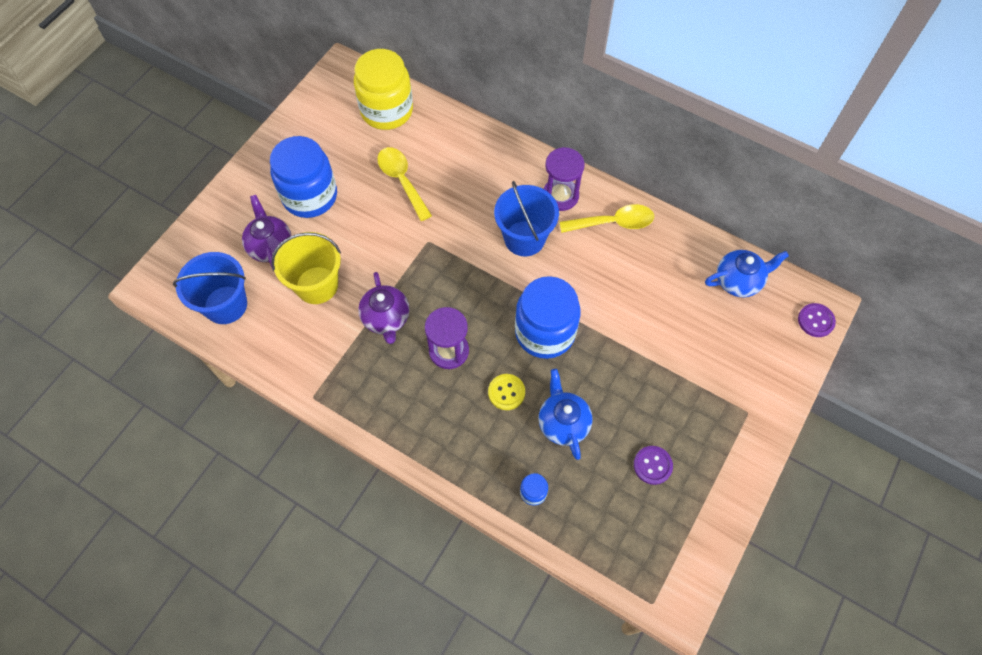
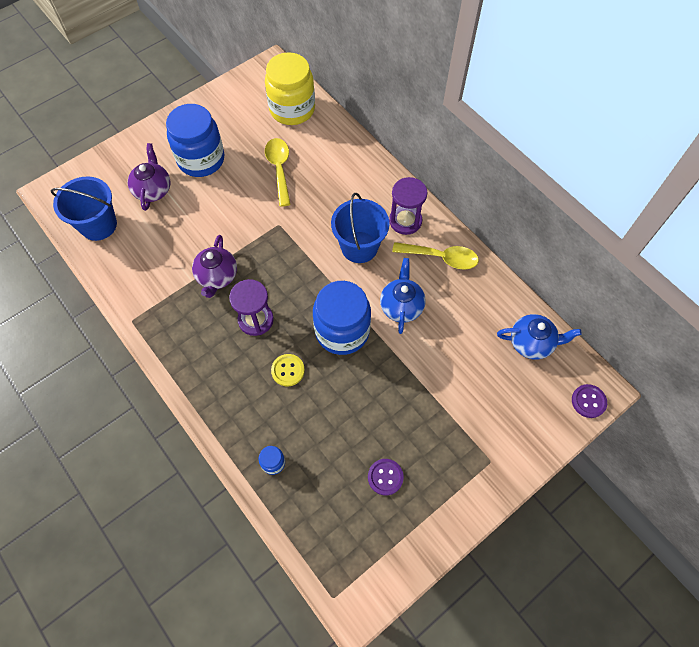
camera: 20 degrees right, 0 degrees up
(317, 285) = (175, 232): yellow bucket -> none
(563, 423) = (324, 413): blue teapot -> blue teapot (401, 306)

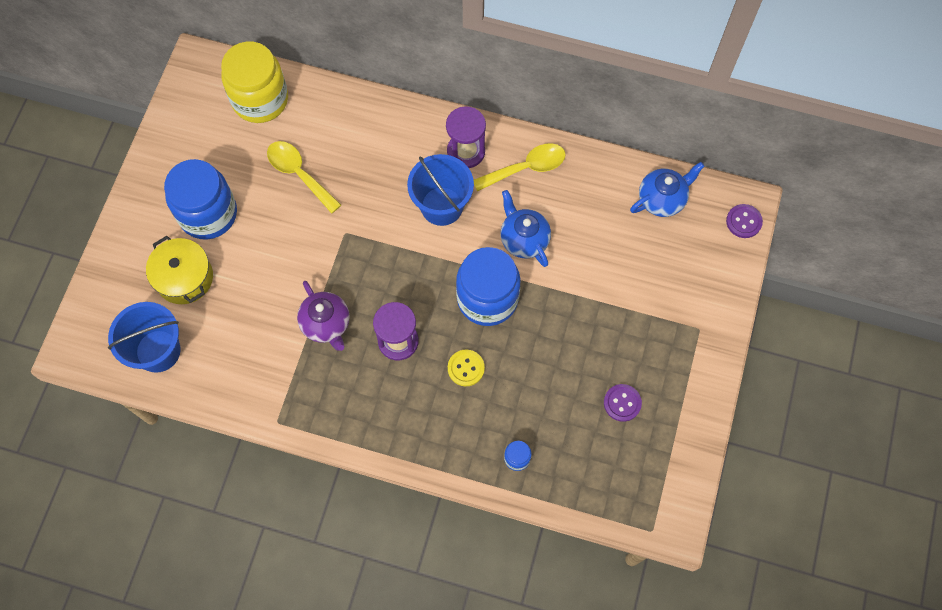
camera: 35 degrees left, 5 degrees up
(153, 190) = (184, 278): purple teapot -> yellow pot

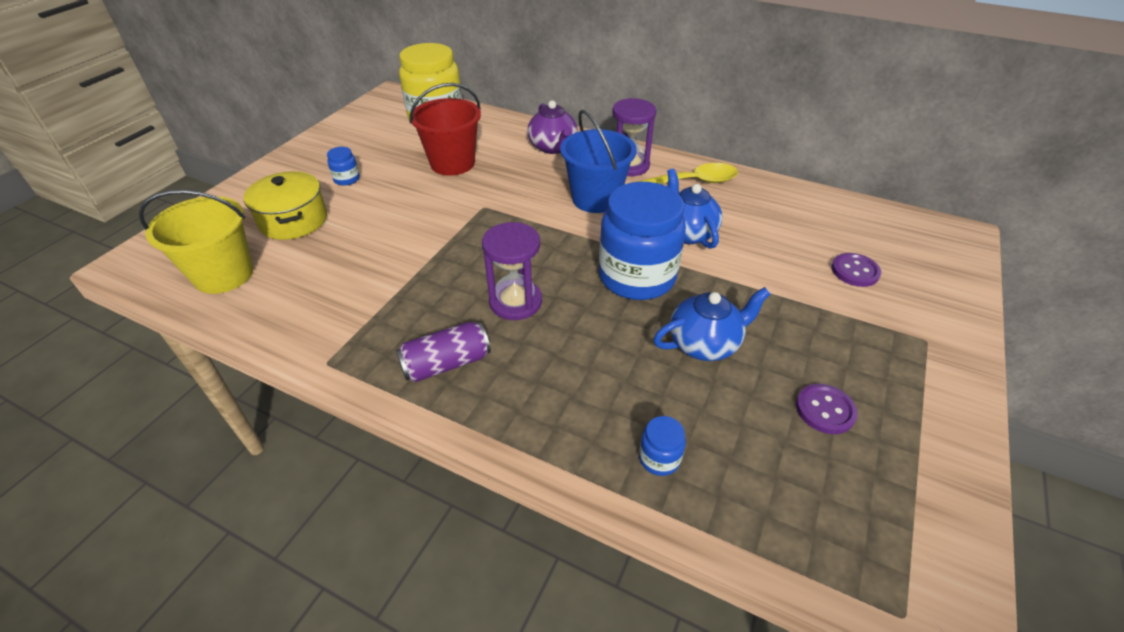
camera: 10 degrees right, 25 degrees down
(158, 351) = (224, 275): blue bucket -> yellow bucket
(208, 214) = (347, 179): blue jar -> blue jar, size x0.41
(299, 174) = (452, 163): yellow spoon -> red bucket
(326, 324) = (432, 276): purple teapot -> purple teapot (553, 147)
(362, 408) = (446, 364): none -> purple can
(466, 368) = (598, 340): yellow button -> none
(662, 199) = (852, 219): blue teapot -> blue teapot (704, 344)
(743, 221) = (960, 247): purple button -> purple button (855, 271)

